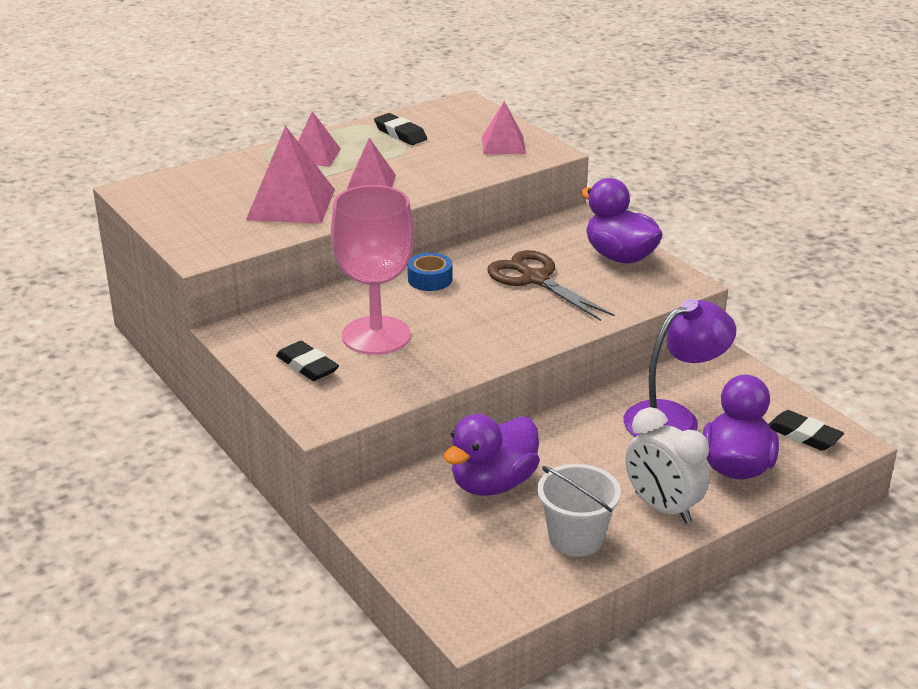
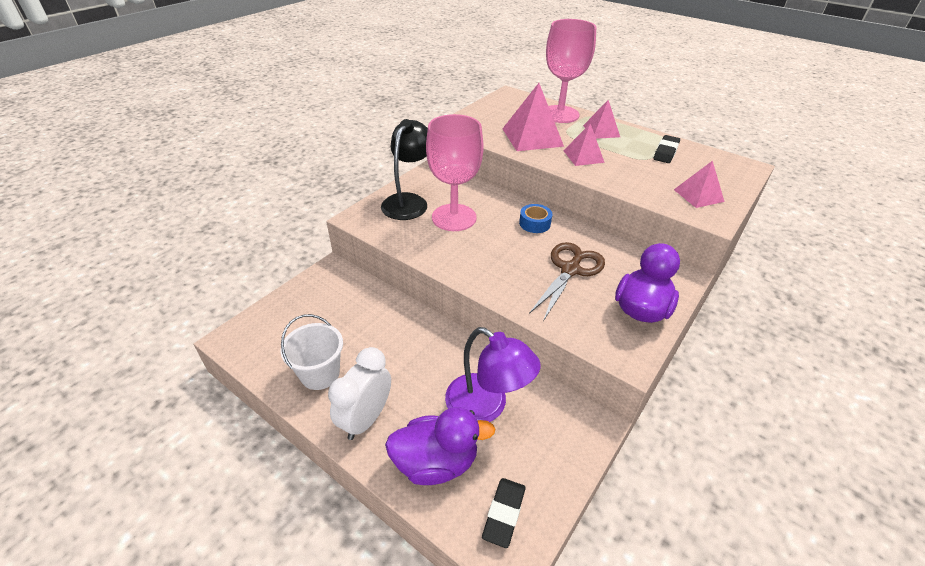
camera: 70 degrees right, 10 degrees up
(240, 170) = (560, 114): none -> pink goblet
(307, 366) = (409, 201): black eraser -> black lamp
(493, 483) = (369, 320): purple duck -> none

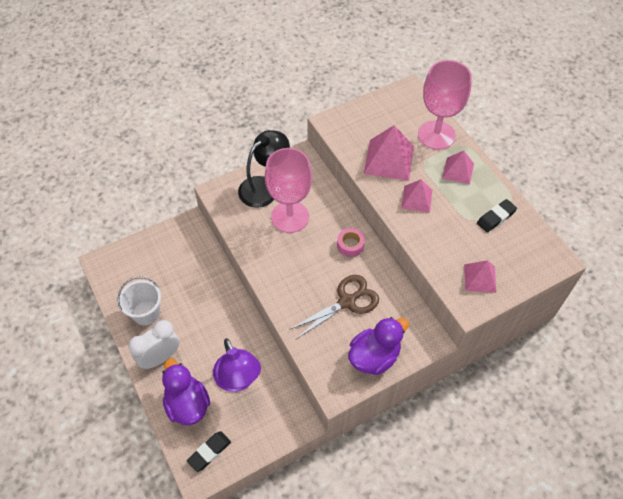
camera: 25 degrees right, 15 degrees up
(436, 462) = (187, 404): purple duck -> purple duck turned 135 degrees counterclockwise
(534, 223) = (350, 245): blue tape -> pink tape

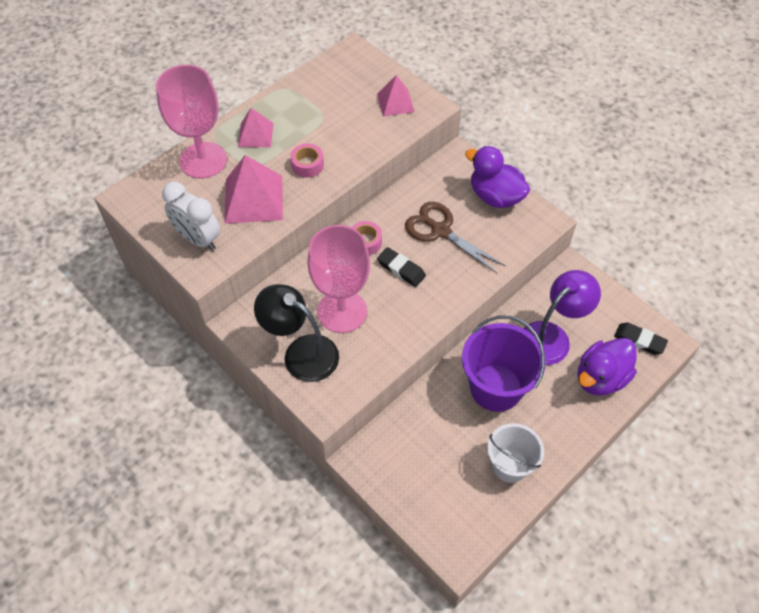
camera: 105 degrees left, 0 degrees up
(160, 357) = (560, 426): white clock -> white clock (198, 239)
(209, 323) = (496, 387): none -> purple bucket
(416, 199) = (307, 165): pink pyramid -> pink tape
(496, 217) = (314, 98): black eraser -> black eraser (401, 269)

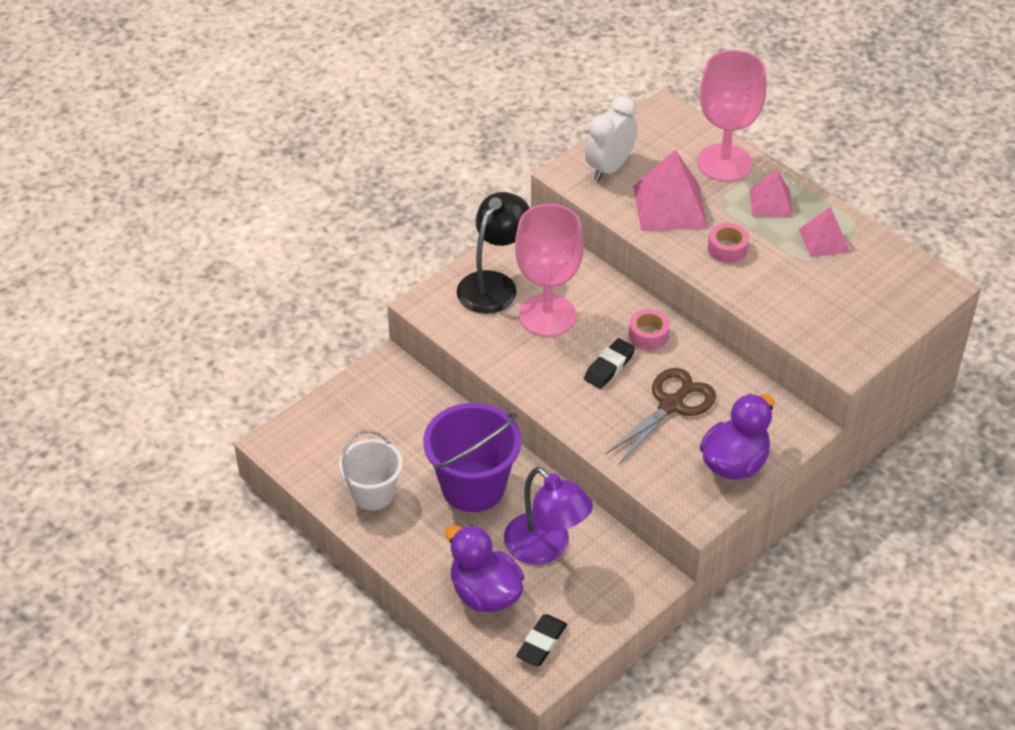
camera: 90 degrees right, 10 degrees down
(395, 102) = (848, 327): pink pyramid -> pink pyramid (824, 240)

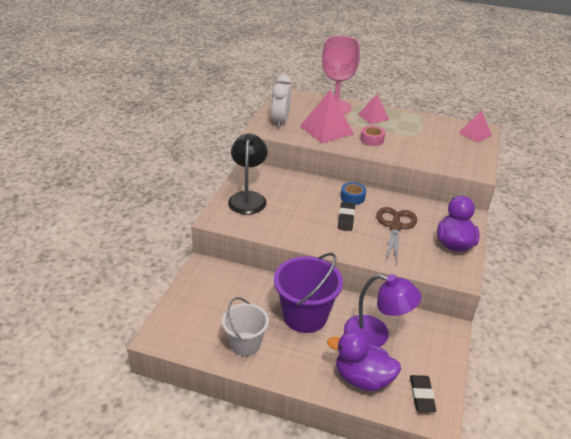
camera: 30 degrees left, 10 degrees down
(547, 315) = (291, 204): pink goblet -> none
(648, 334) = (352, 197): pink tape -> blue tape
(824, 240) = (413, 125): pink pyramid -> pink pyramid (475, 134)

